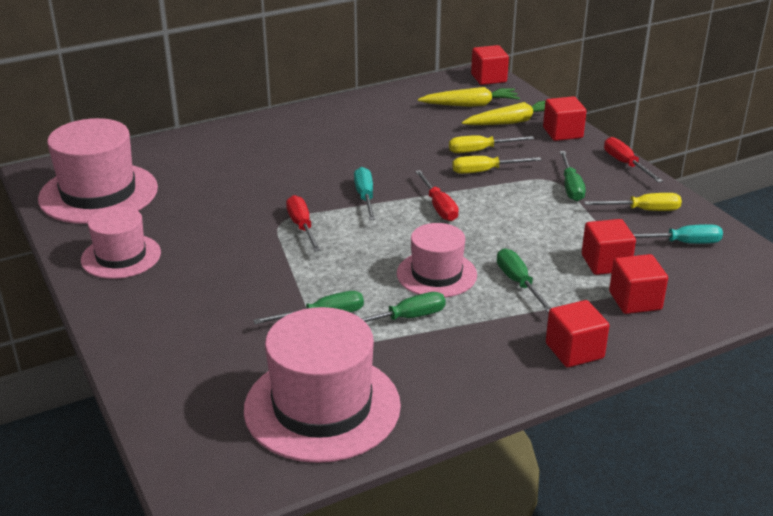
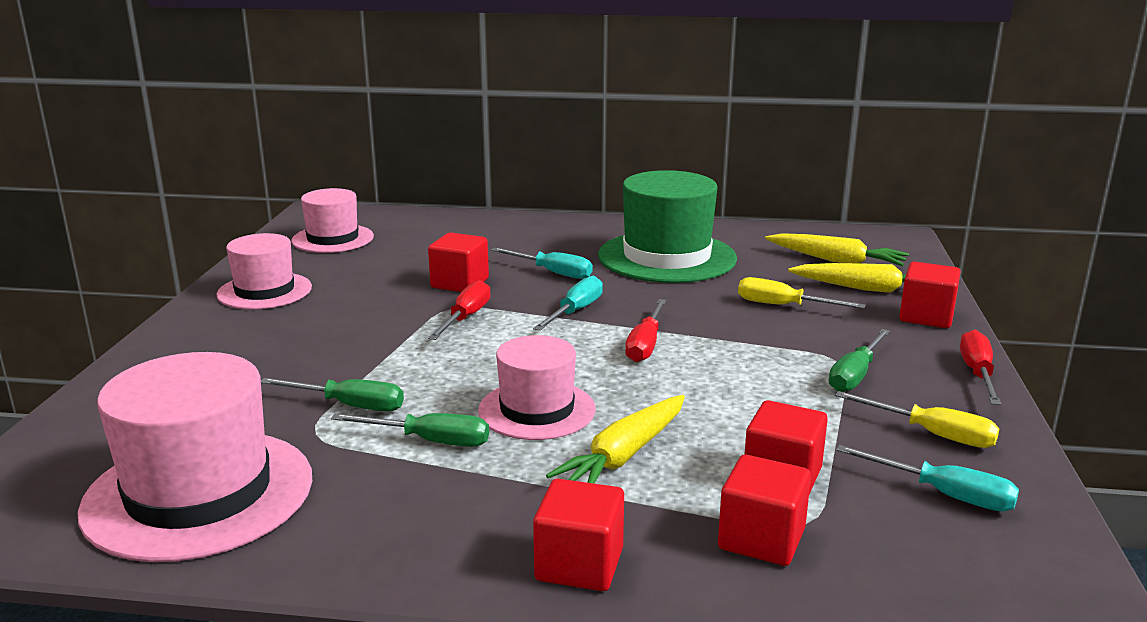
camera: 35 degrees right, 10 degrees down
(98, 193) = (333, 239): pink hat -> pink hat, size x0.61
(309, 171) = (552, 273): none -> turquoise screwdriver
(366, 134) = (667, 257): none -> green hat
(485, 171) = (758, 327): yellow screwdriver -> none
(488, 78) = (899, 242): red cube -> red cube (460, 283)
(518, 283) = (624, 455): green screwdriver -> yellow carrot

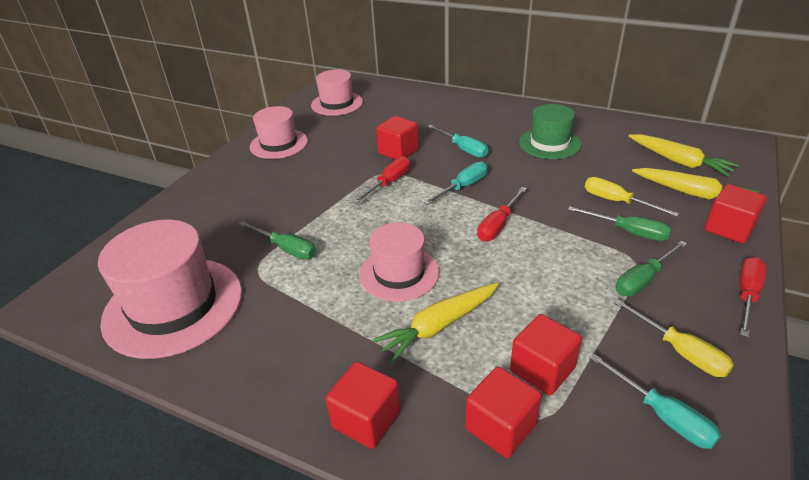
camera: 20 degrees right, 15 degrees up
(430, 441) = (320, 288): green screwdriver -> green screwdriver (628, 232)
(667, 257) = (549, 143): green hat -> green hat, size x0.61

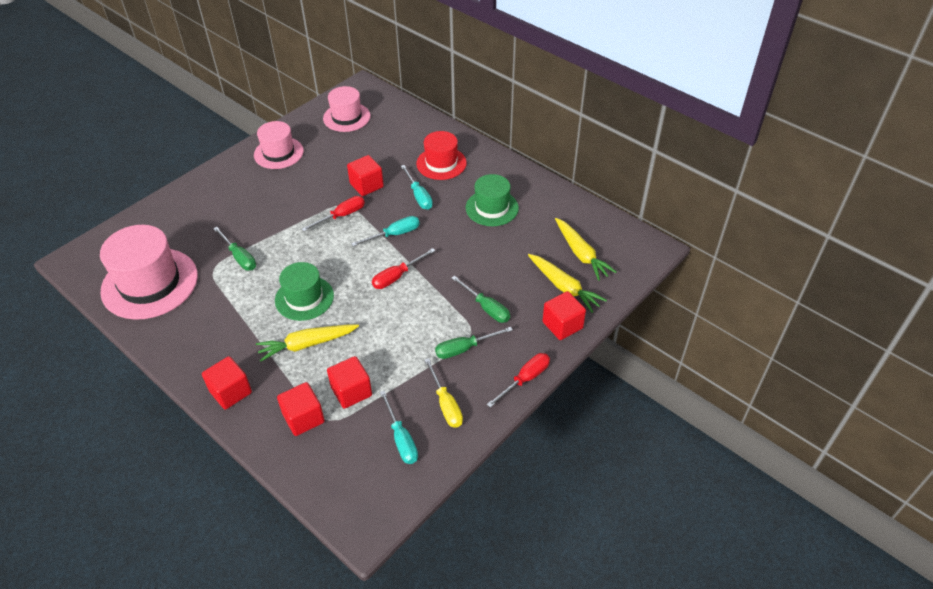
camera: 15 degrees right, 10 degrees up
(399, 273) = (304, 298): pink hat -> green hat
(465, 119) = (441, 163): none -> red hat
(616, 201) = (499, 279): yellow screwdriver -> none

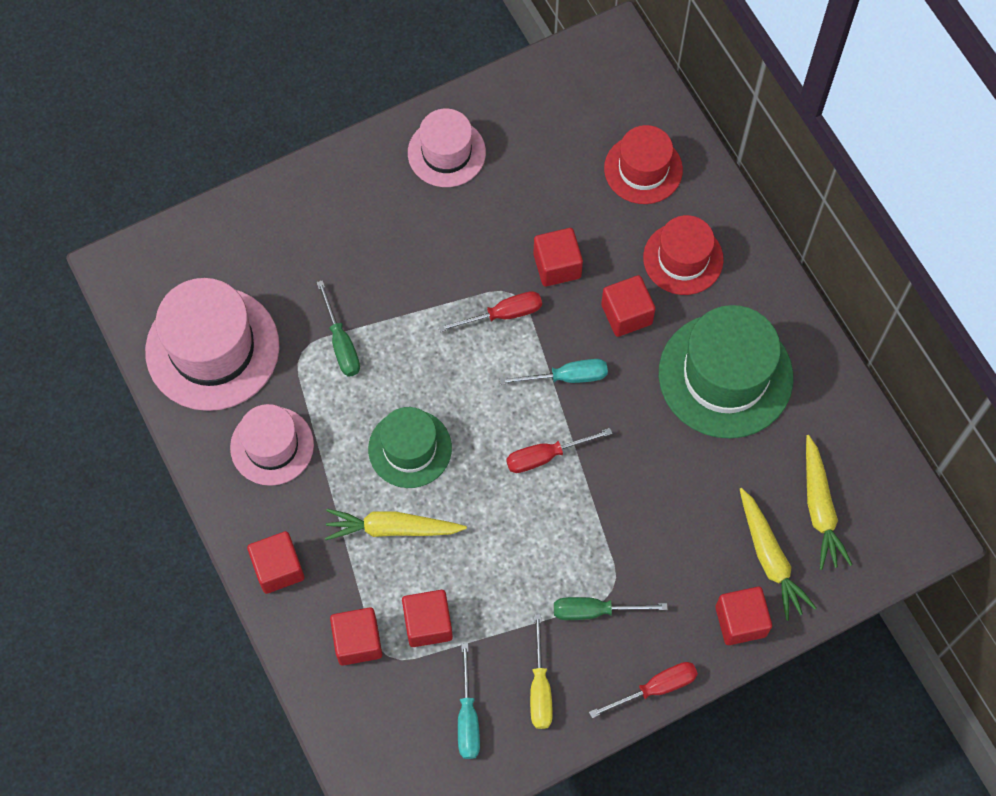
camera: 20 degrees right, 20 degrees up
(346, 117) = (570, 107): pink hat -> pink hat (272, 446)
(400, 132) = (643, 169): none -> red hat
(419, 196) = (626, 314): turquoise screwdriver -> red cube
(486, 308) = (648, 555): green screwdriver -> none
(492, 208) = (725, 375): green hat -> green hat, size x1.64

